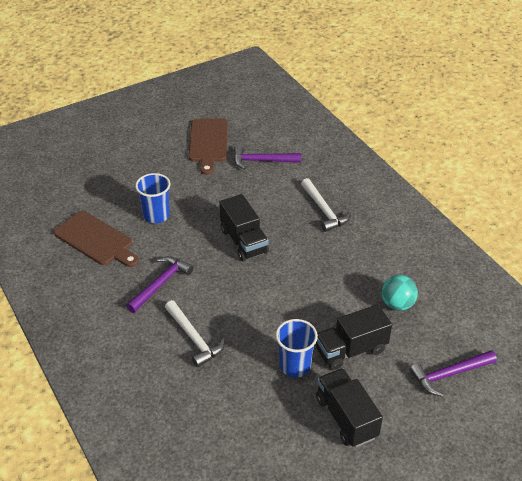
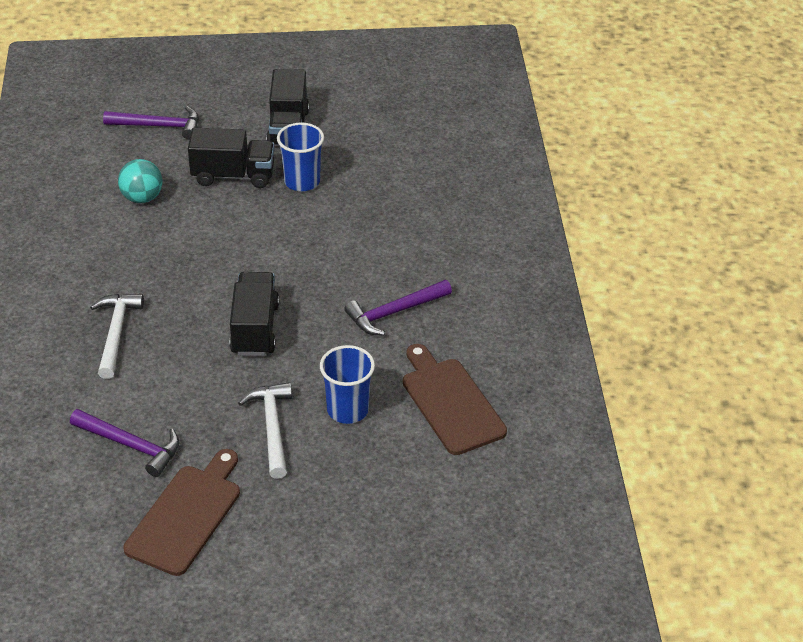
camera: 155 degrees left, 0 degrees up
(194, 338) = (390, 240): white hammer -> white hammer (272, 427)

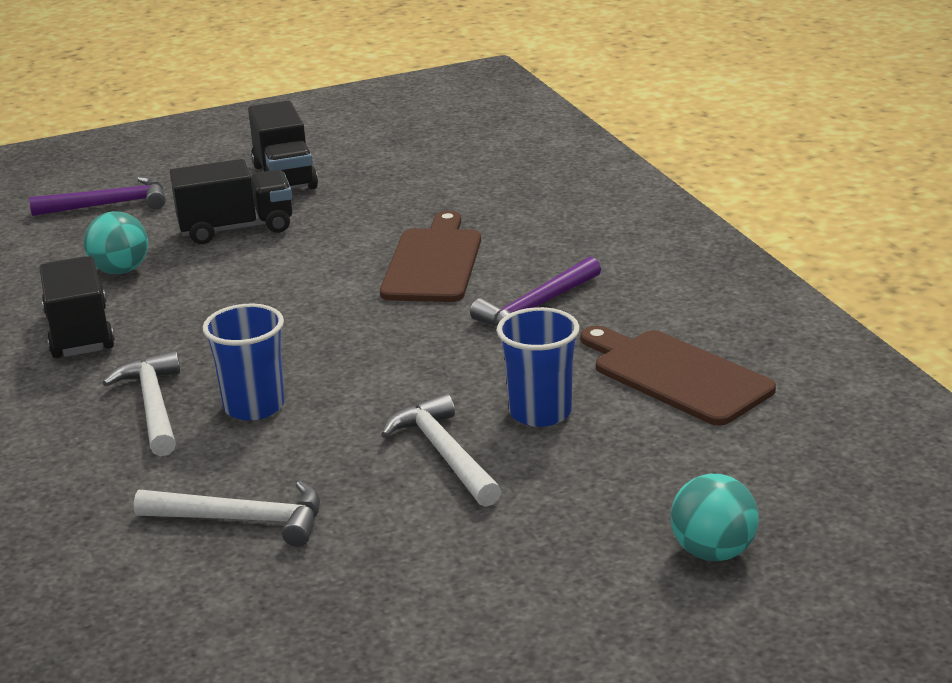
camera: 15 degrees left, 15 degrees down
(131, 446) = (243, 520): purple hammer -> white hammer
(186, 515) = (375, 580): brown cutting board -> brown cutting board (433, 262)
(255, 329) = (355, 361): black truck -> black truck (80, 332)
(302, 181) = (332, 217): blue cup -> blue cup (254, 406)
(390, 555) = (713, 552): none -> turquoise ball

